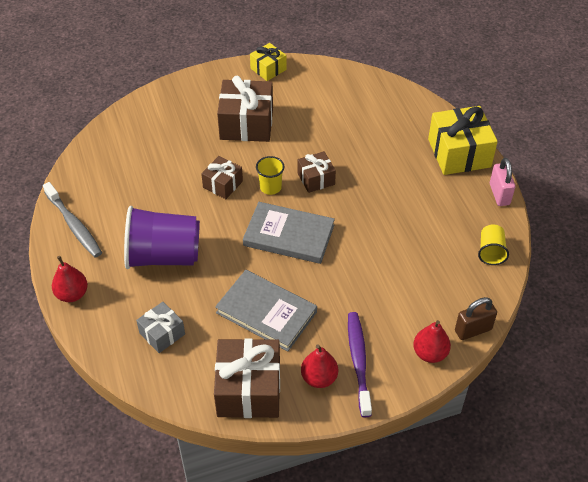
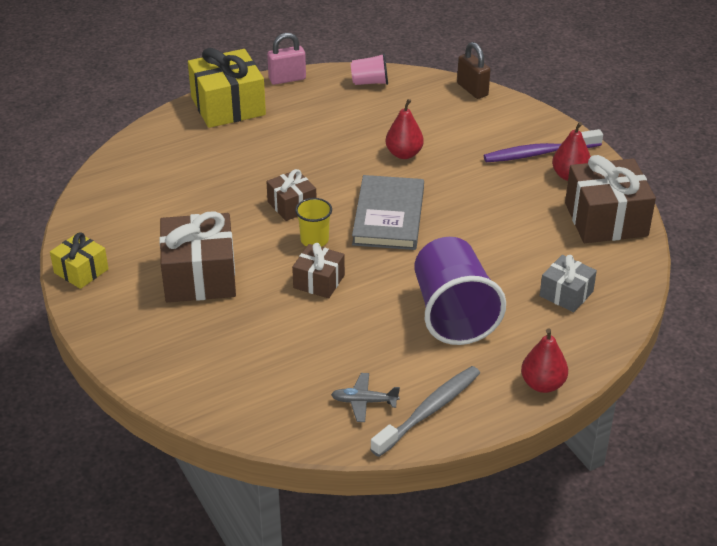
camera: 100 degrees left, 10 degrees down
(96, 193) = (364, 402): none -> grey plane
(266, 312) = (504, 220): grey book -> none
(430, 353) = (510, 112): red pear -> red pear (404, 154)
(491, 252) = (370, 82): yellow cup -> pink cup

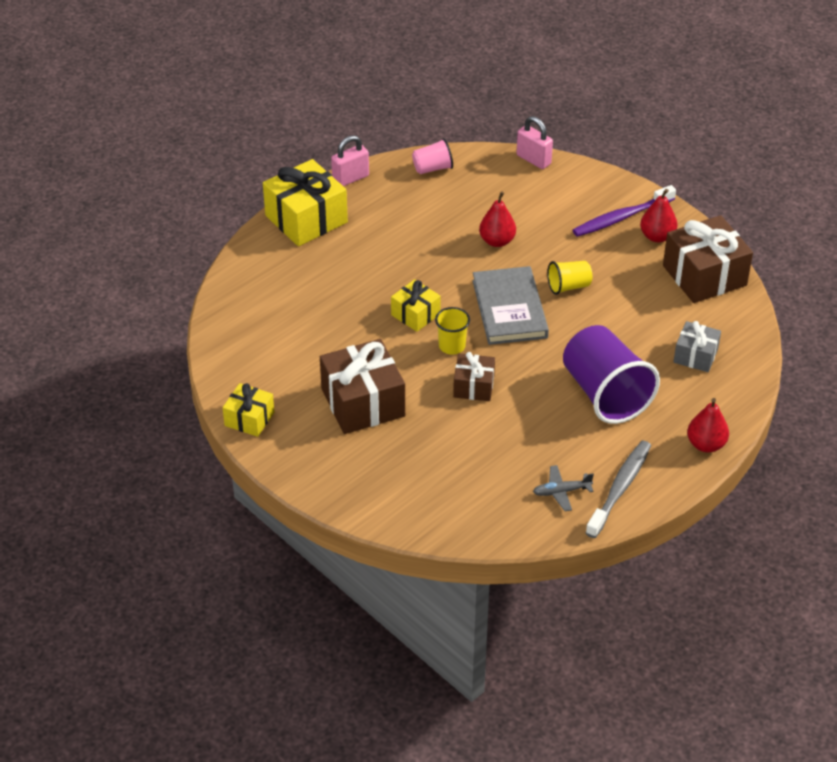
camera: 15 degrees left, 5 degrees up
(292, 205) = (415, 314): brown gift -> yellow gift
(458, 206) = (568, 286): none -> yellow cup
(472, 89) = (533, 159): brown padlock -> pink padlock

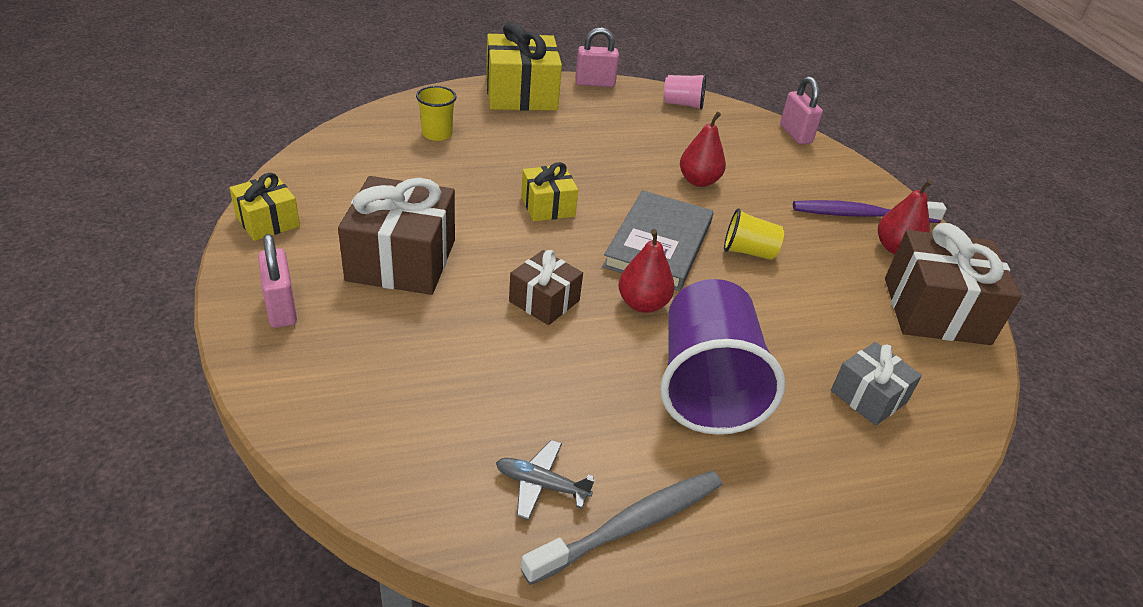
camera: 25 degrees right, 5 degrees down
(326, 470) = (281, 308): none -> pink padlock
(452, 346) = (558, 250): yellow cup -> yellow cup (437, 134)
(706, 444) = (811, 527): red pear -> red pear (642, 304)

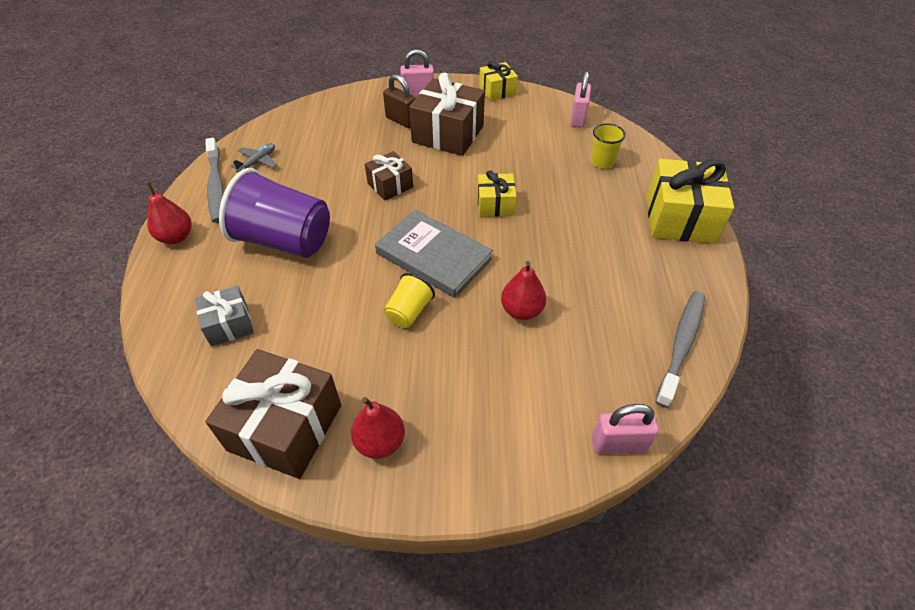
camera: 110 degrees right, 10 degrees up
(371, 316) = (401, 120): none -> brown padlock
(595, 83) = (717, 277): pink padlock -> pink padlock (578, 118)
(642, 304) = (370, 230): red pear -> red pear (176, 237)
(683, 104) = (681, 345): pink cup -> grey toothbrush
(861, 215) = (442, 437): purple toothbrush -> none

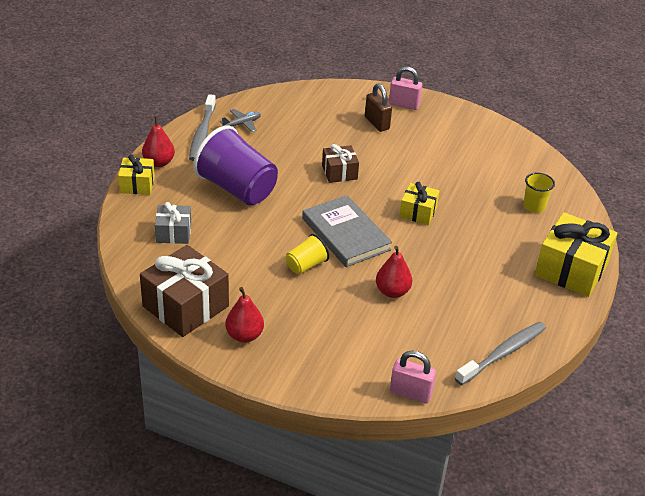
camera: 20 degrees right, 10 degrees down
(448, 134) = (411, 145): brown gift -> none
(497, 91) = (478, 121): yellow gift -> yellow gift (137, 184)
(578, 118) = (537, 165): pink padlock -> none

